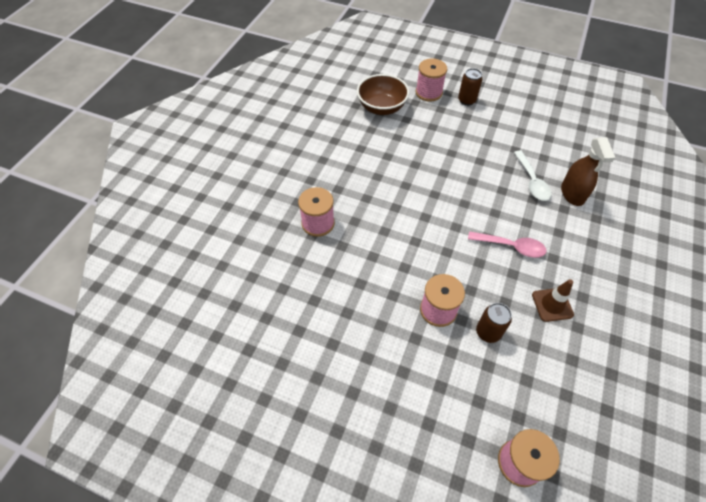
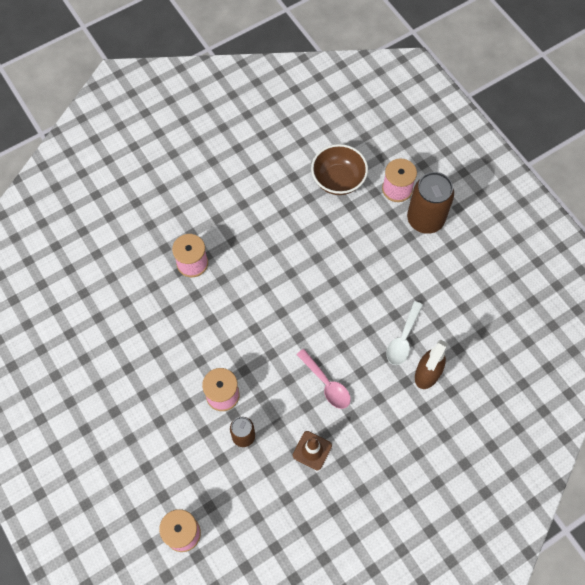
camera: 35 degrees right, 10 degrees up
(466, 100) = (425, 219): brown can -> brown can, size x1.82

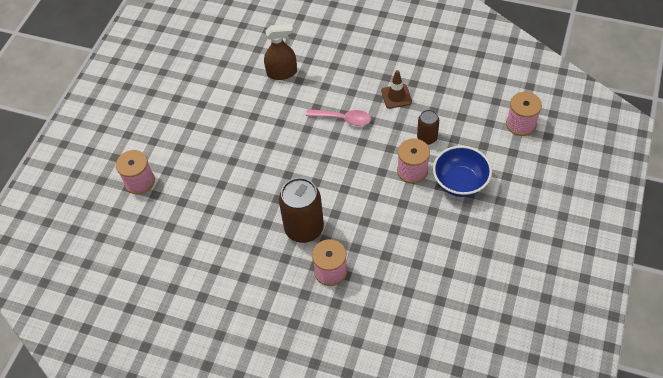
camera: 125 degrees left, 10 degrees down
(176, 423) = (460, 182): none -> blue bowl
(326, 384) = (343, 119): pink spoon -> pink spoon turned 90 degrees clockwise
(338, 180) = (163, 226): brown bowl -> none
(403, 339) = (268, 100): white spoon -> none
(425, 219) = (155, 147): brown can -> brown can (304, 229)

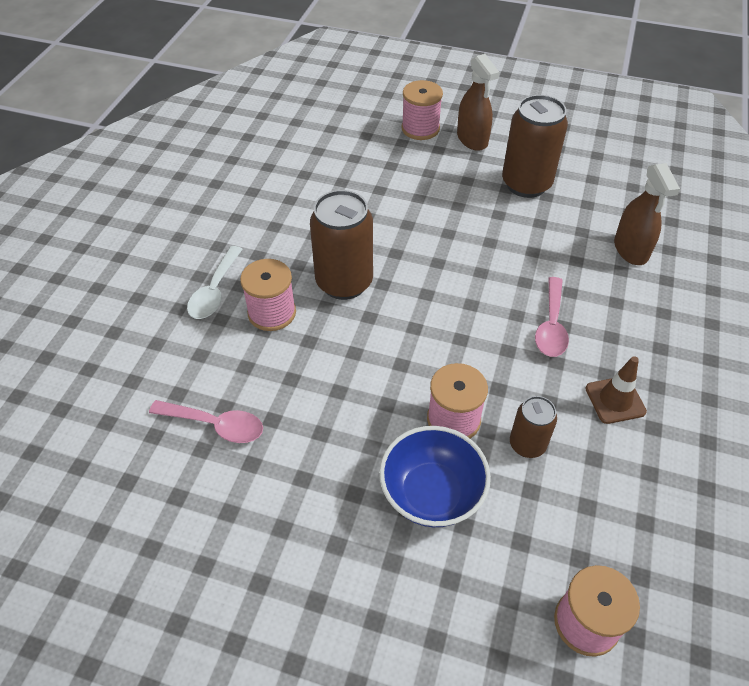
camera: 85 degrees right, 5 degrees down
(158, 148) = (472, 139): none -> brown spray bottle
(214, 120) = (526, 184): none -> brown can
(309, 310) = (215, 291): none -> white spoon
(422, 295) = (216, 425): none -> pink spoon

